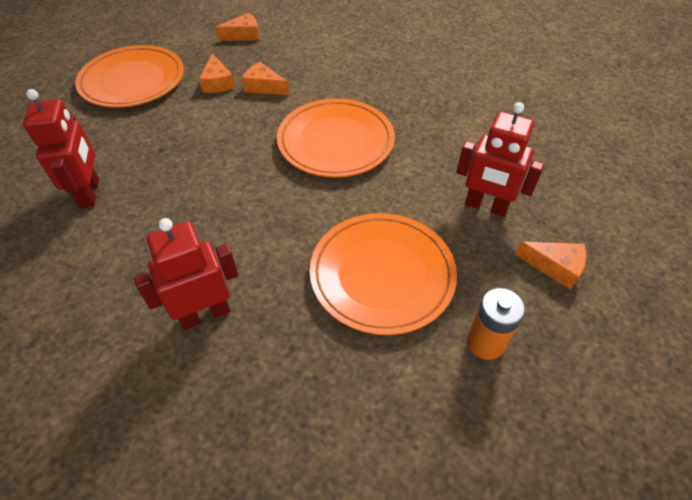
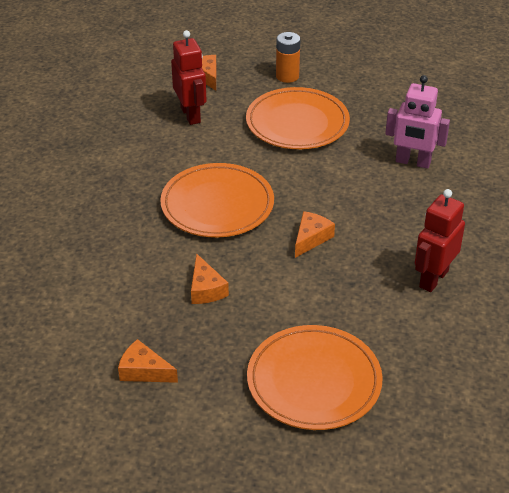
camera: 135 degrees left, 10 degrees down
(205, 314) = (413, 162): red robot -> pink robot
(217, 83) = (239, 322): orange cheese -> orange cheese (311, 238)

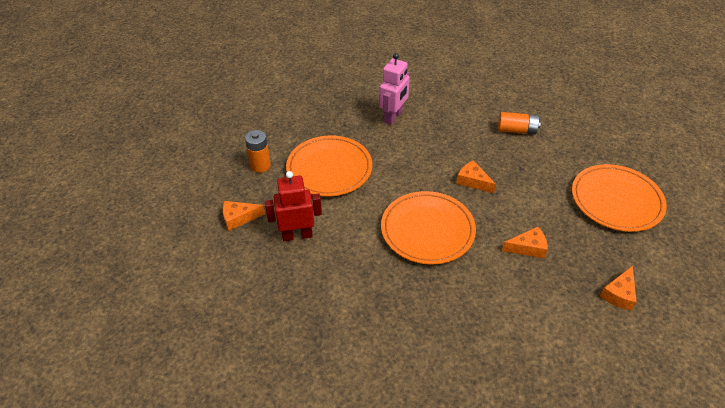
camera: 80 degrees left, 5 degrees up
(433, 279) = (517, 130): red robot -> orange battery

